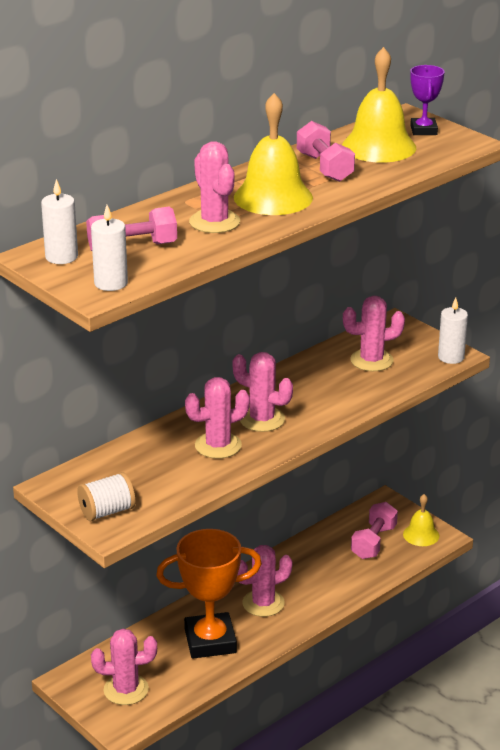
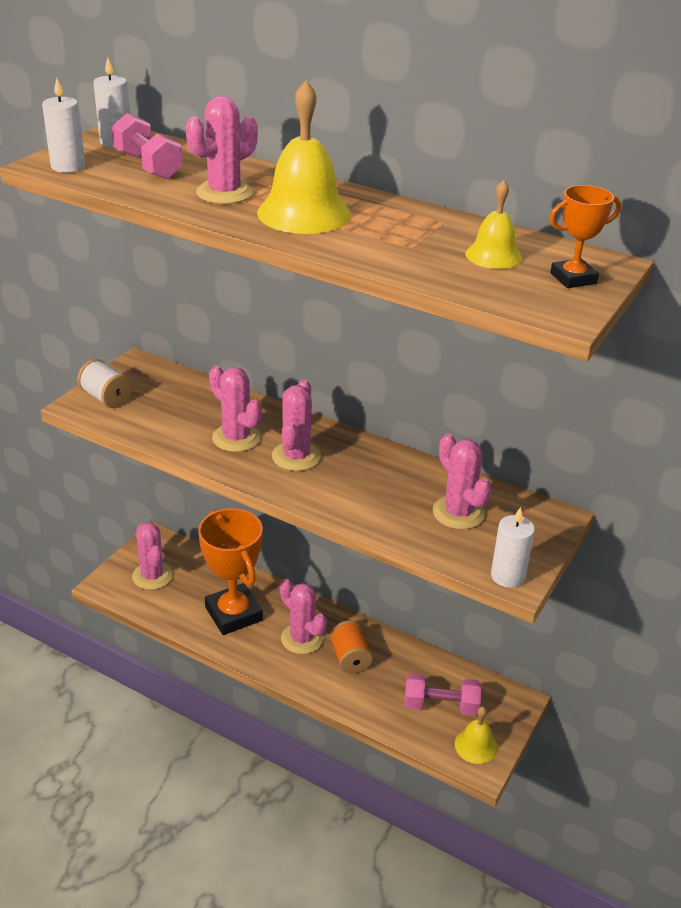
camera: 70 degrees right, 5 degrees up
(300, 579) = (350, 658): none -> orange spool
(324, 167) = (404, 231): pink dumbbell -> none
(379, 146) = (493, 255): yellow bell -> yellow bell, size x0.57
(423, 130) = (573, 278): purple trophy -> orange trophy

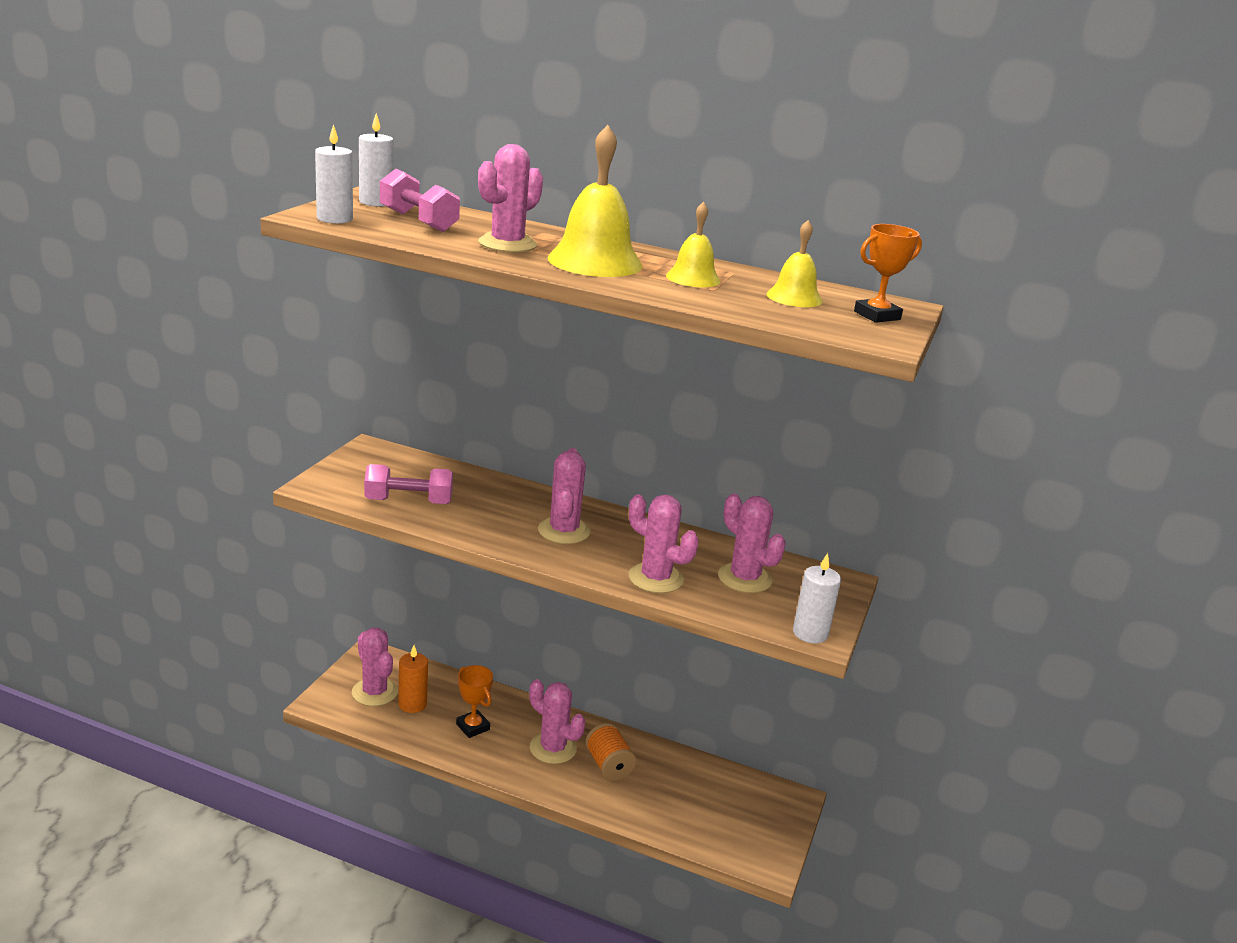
camera: 10 degrees left, 10 degrees down
(106, 398) = (344, 480): white spool -> none
(184, 589) = (412, 704): none -> orange candle
(233, 614) = (472, 727): orange trophy -> orange trophy, size x0.51
(236, 438) = (496, 515): pink cactus -> pink cactus (655, 578)
(440, 705) = (714, 807): pink dumbbell -> pink dumbbell (408, 501)
(476, 745) = (759, 845): yellow bell -> yellow bell (693, 278)

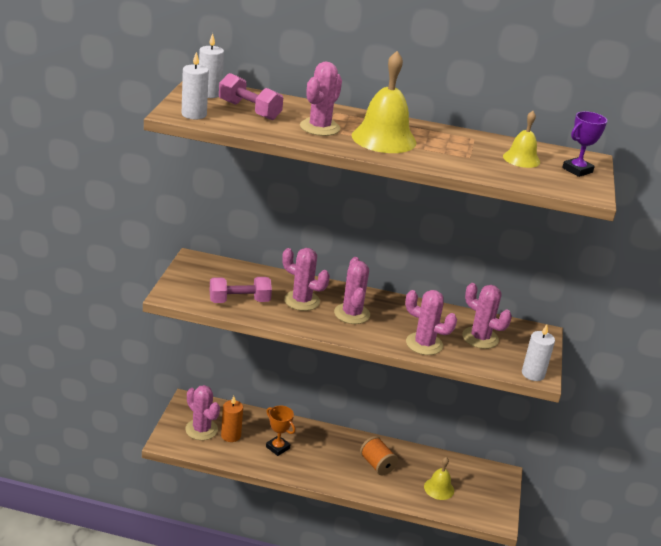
camera: 10 degrees left, 5 degrees up
(553, 748) = (336, 457): pink cactus -> pink cactus (302, 301)
(693, 278) = (452, 148): yellow bell -> yellow bell (439, 488)
(877, 315) = (577, 170): orange trophy -> purple trophy

